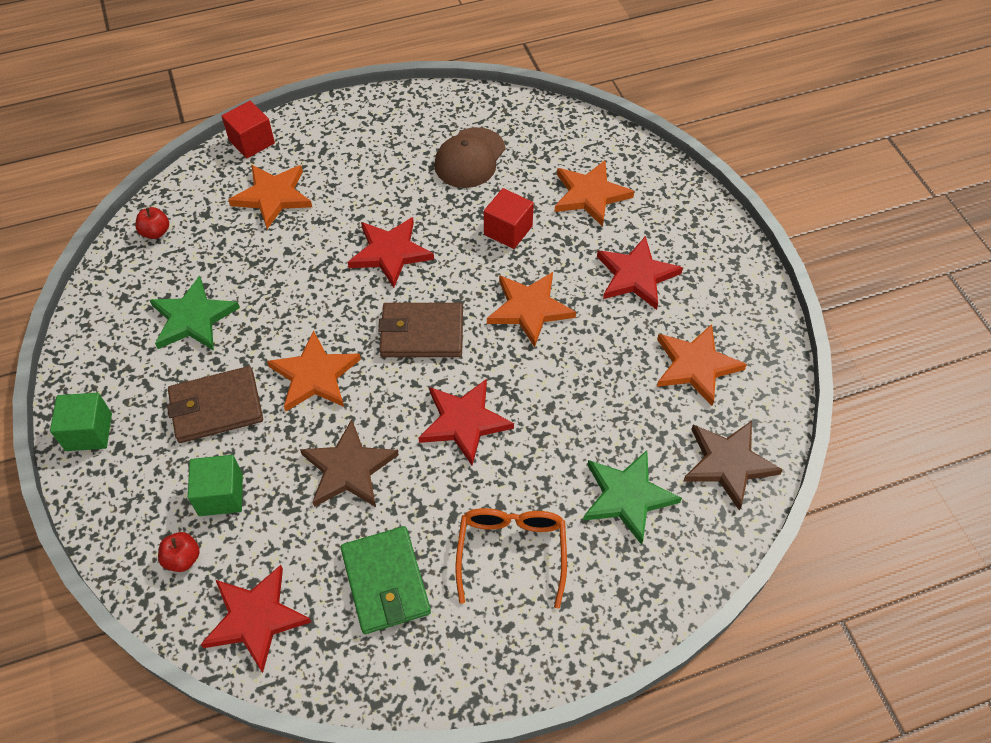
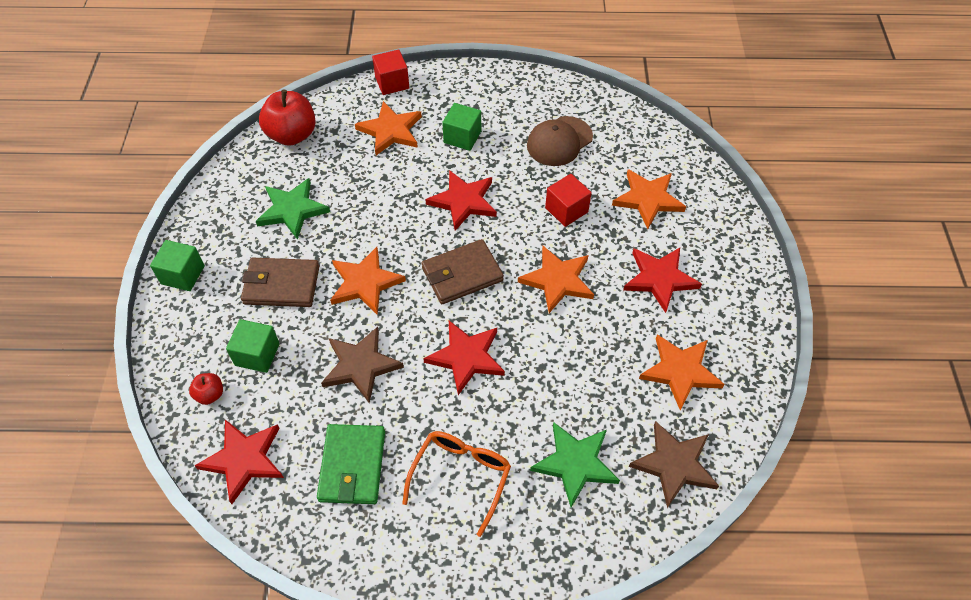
camera: 20 degrees right, 0 degrees up
(156, 232) = (292, 135): red apple -> red apple, size x2.07
(359, 182) = (462, 137): none -> green cube
(422, 333) = (462, 274): brown wallet -> brown wallet turned 45 degrees counterclockwise

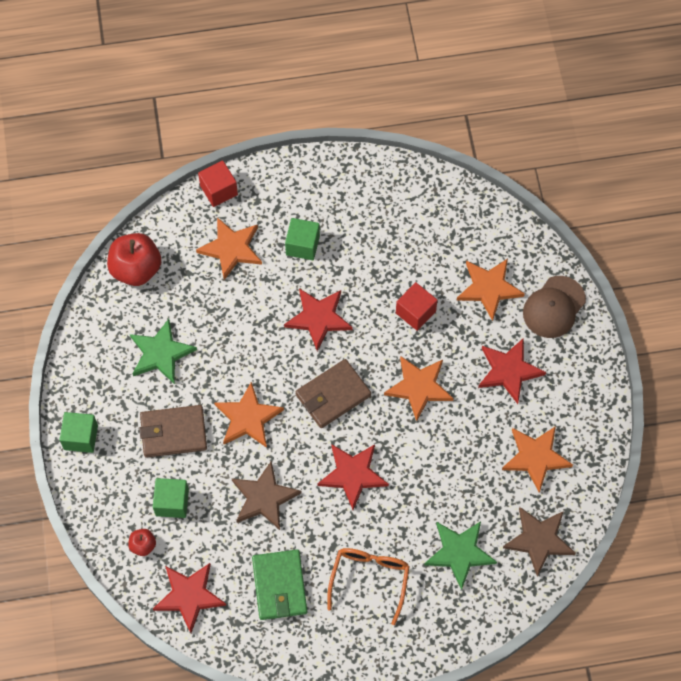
camera: 10 degrees left, 10 degrees up
(559, 141) = (397, 235): brown cap -> brown cap (554, 307)

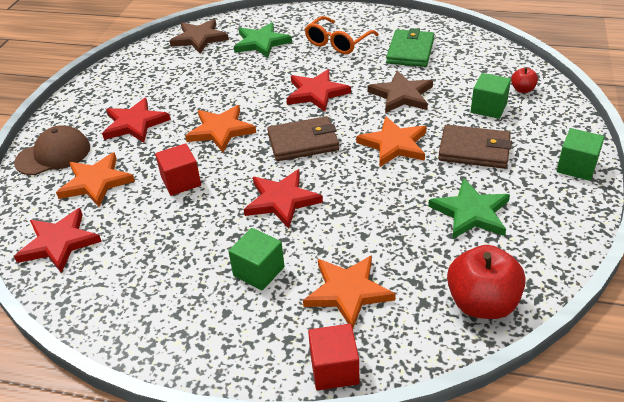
camera: 155 degrees left, 25 degrees down
(189, 596) = (488, 59): red star -> red star (59, 243)
(535, 457) = (162, 74): orange star -> none

